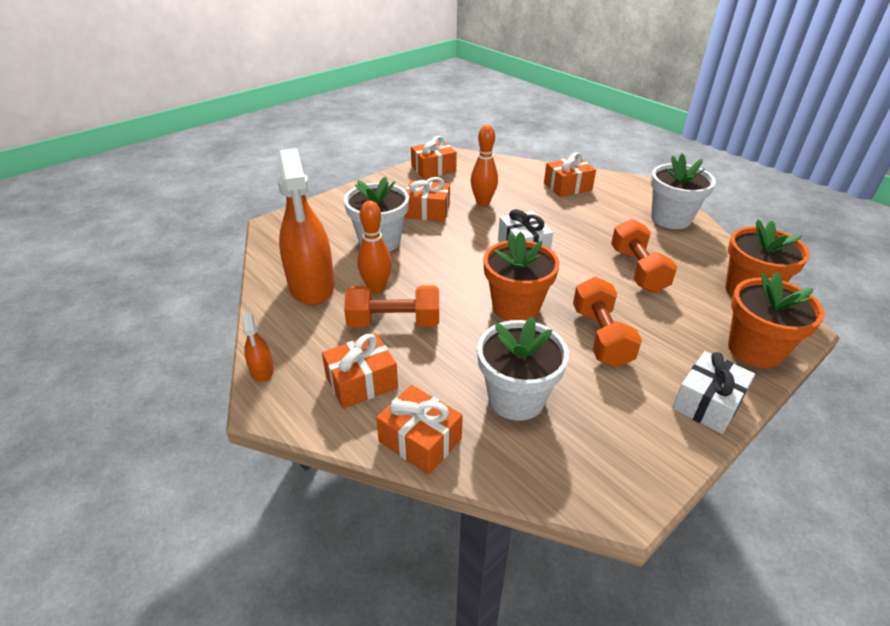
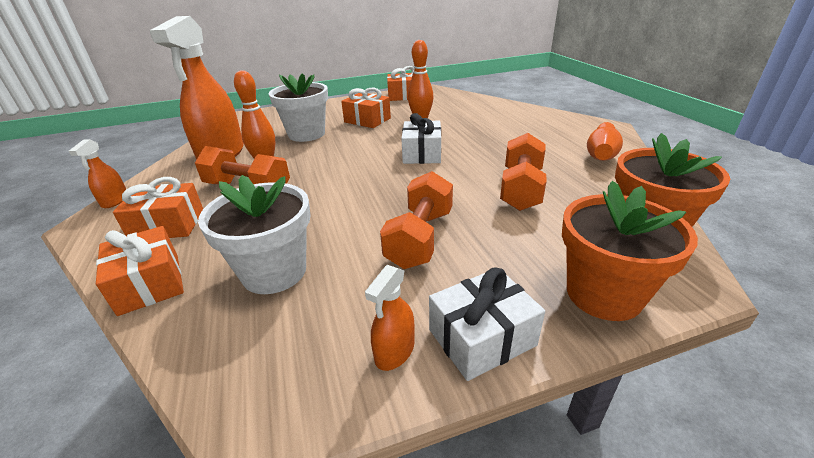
camera: 25 degrees right, 5 degrees down
(516, 307) = (363, 196): orange flower pot -> none
(567, 187) = (512, 118): orange gift -> none
(663, 430) = (394, 351): none -> orange spray bottle
(670, 219) = (601, 153): white flower pot -> orange bowling pin

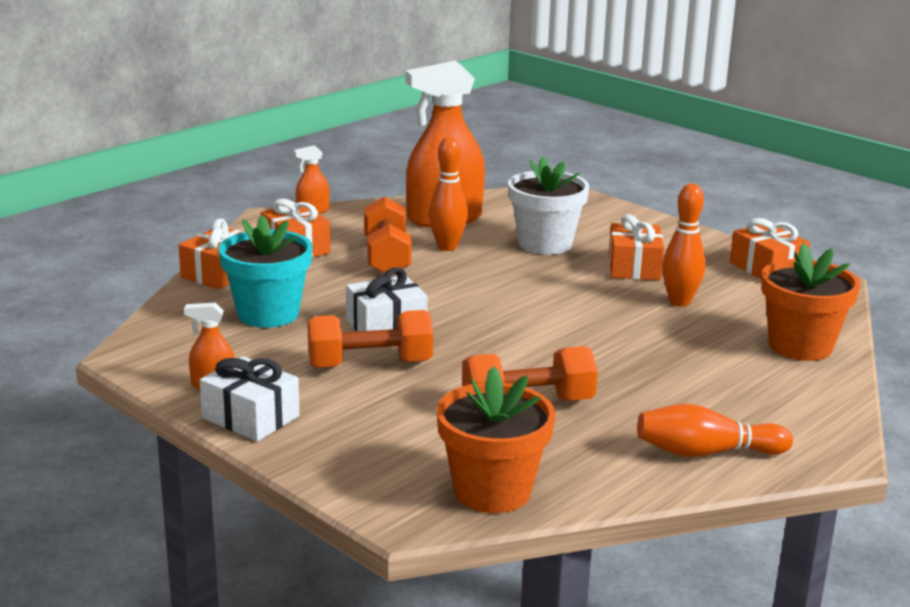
camera: 60 degrees right, 10 degrees down
(274, 272) = (268, 314): white flower pot -> turquoise flower pot
(422, 154) = (564, 326): white gift -> white gift (386, 325)
(603, 294) = (348, 468): orange flower pot -> orange flower pot (800, 346)

